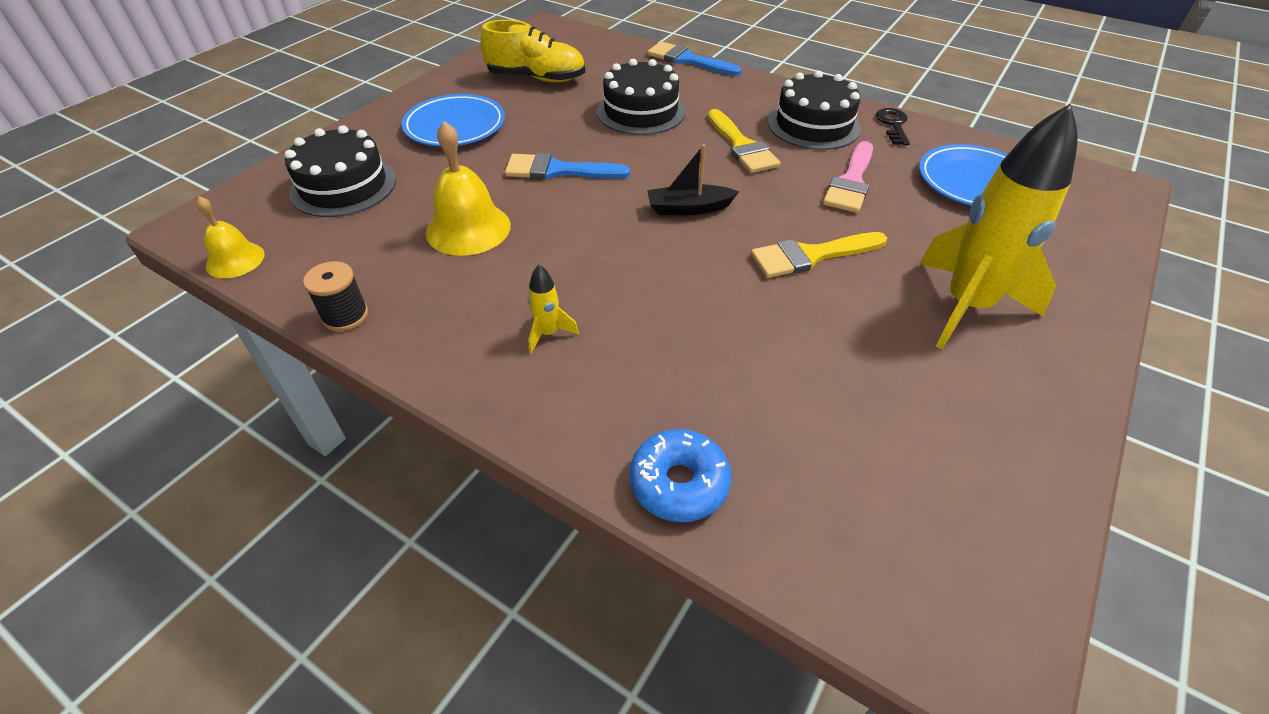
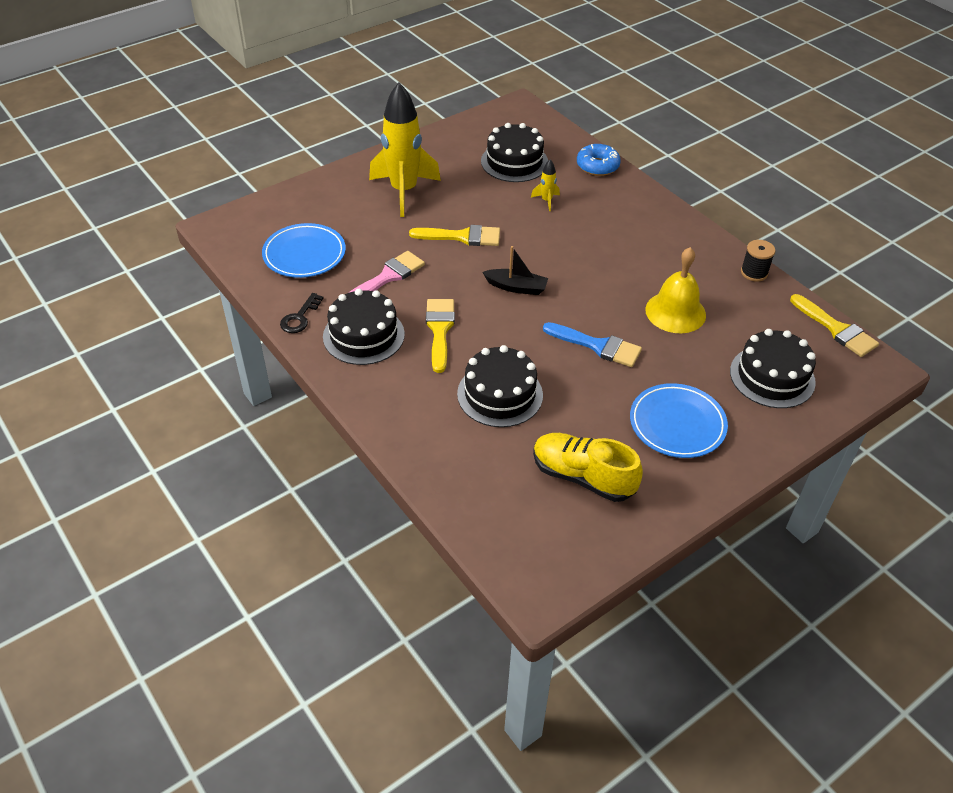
camera: 160 degrees left, 0 degrees up
(235, 260) = (836, 329): yellow bell -> yellow brush
(548, 333) = (637, 234): yellow rocket -> yellow rocket (546, 201)
(688, 60) = (408, 461): blue brush -> none
(849, 437) = (514, 162): none -> black cake

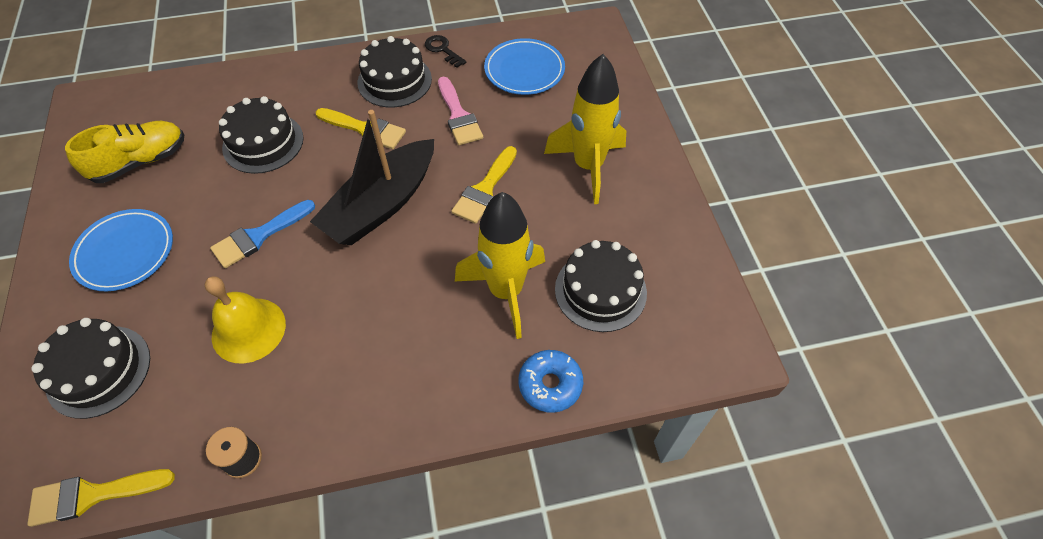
camera: 115 degrees right, 10 degrees up
(516, 287) = (381, 205): black boat -> black boat, size x2.08
(546, 201) = (506, 291): yellow rocket -> yellow rocket, size x2.46

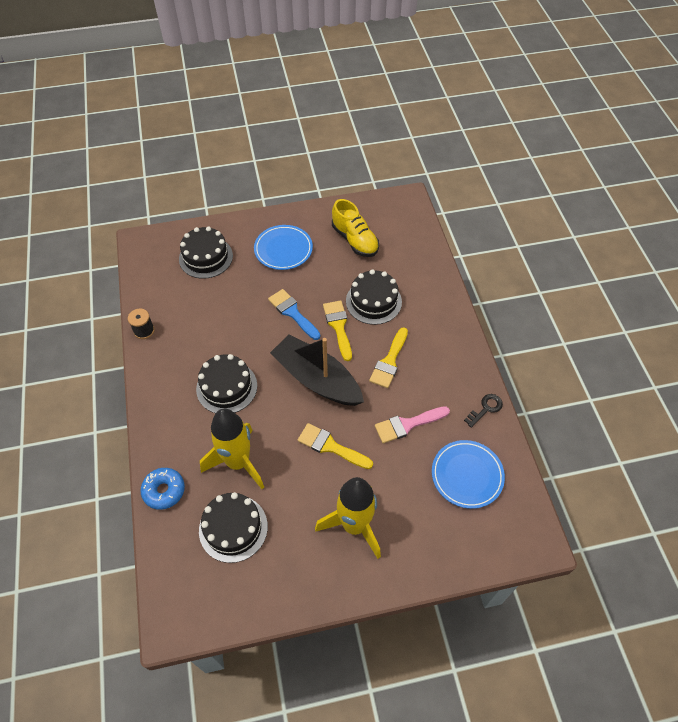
camera: 90 degrees right, 0 degrees up
(92, 495) = (137, 272): yellow brush -> yellow brush (338, 326)
(248, 330) = (224, 319): yellow bell -> none
(394, 81) = (444, 376): black cake -> black cake (226, 387)

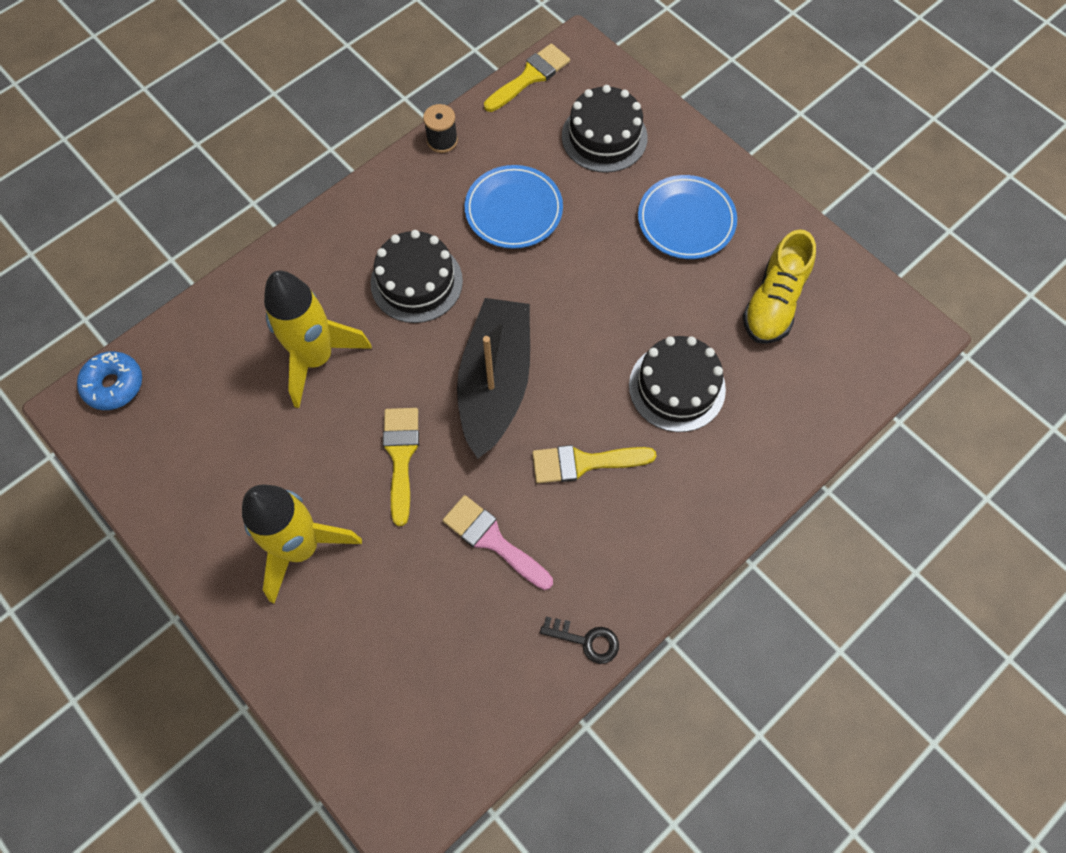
camera: 60 degrees right, 10 degrees up
(164, 491) = (235, 299): blue donut -> blue donut (114, 385)
(233, 528) = (226, 404): black cake -> none
(292, 312) = (585, 293): blue brush -> none
(338, 326) = (600, 363): yellow brush -> yellow brush (530, 77)
(467, 475) = (457, 663): blue plate -> blue plate (513, 210)

